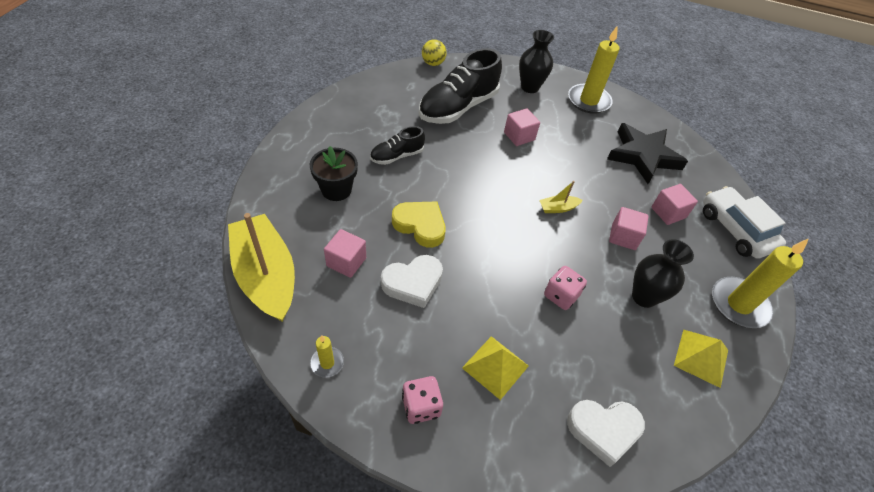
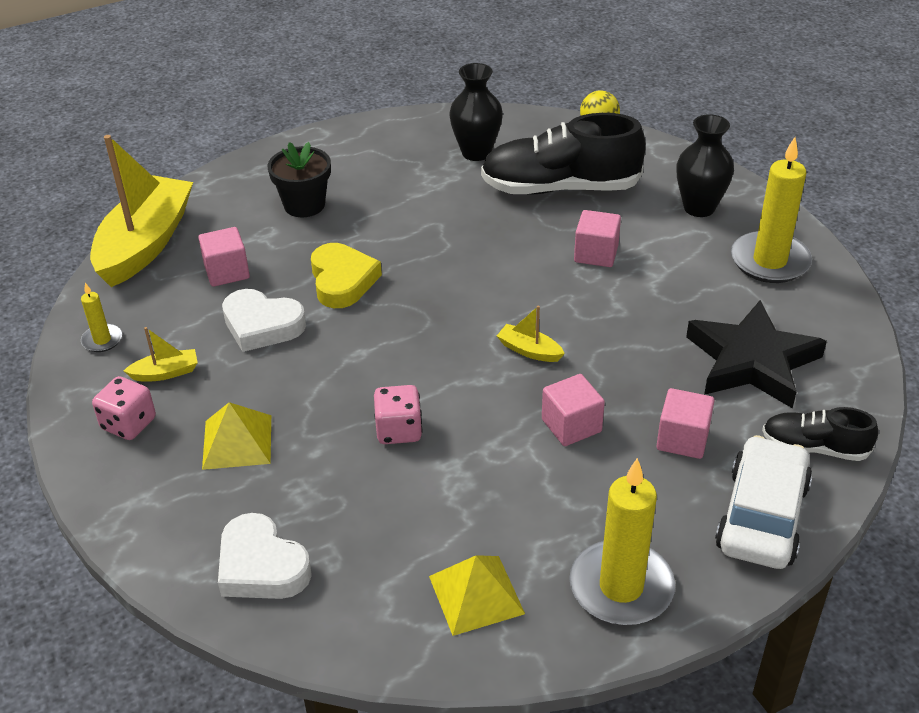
camera: 50 degrees right, 10 degrees down
(397, 156) = (412, 204): black shoe -> black shoe (814, 447)
(398, 355) = (166, 373): none -> yellow boat
(644, 297) = (499, 495): black vase -> black vase (476, 153)

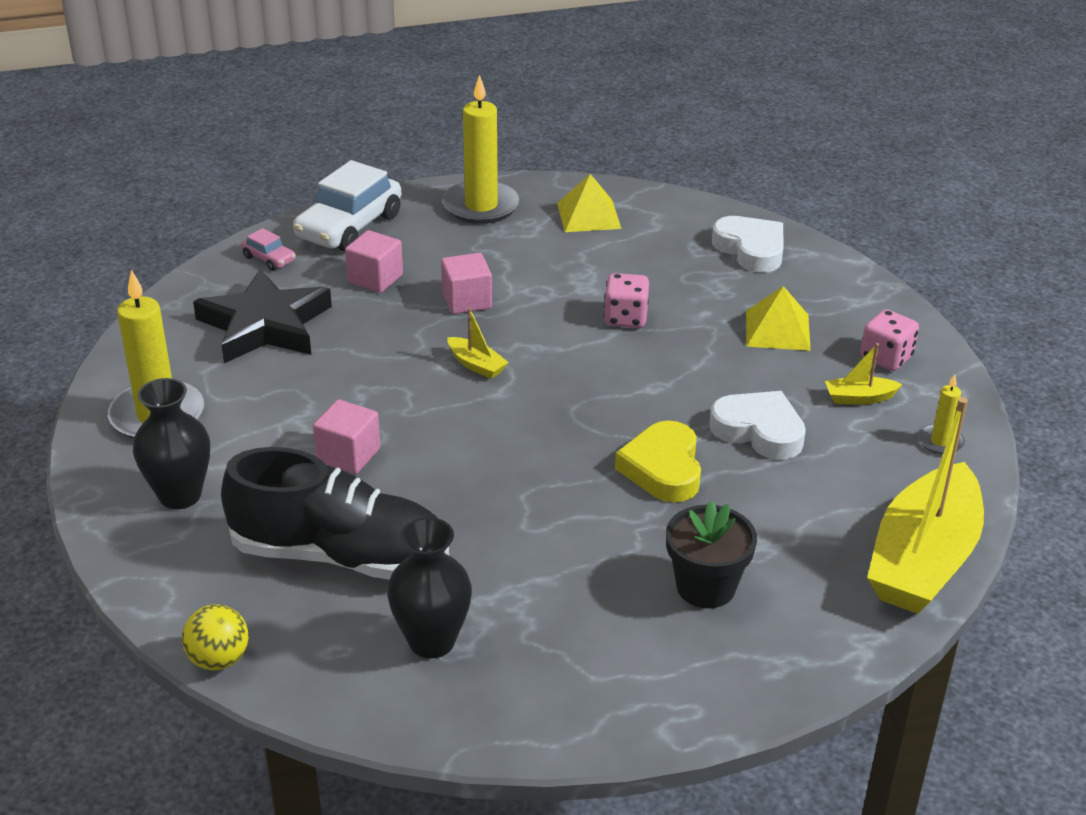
camera: 170 degrees left, 5 degrees down
(227, 272) = (807, 502): pink cube -> none
(814, 447) = (269, 259): black shoe -> pink car

